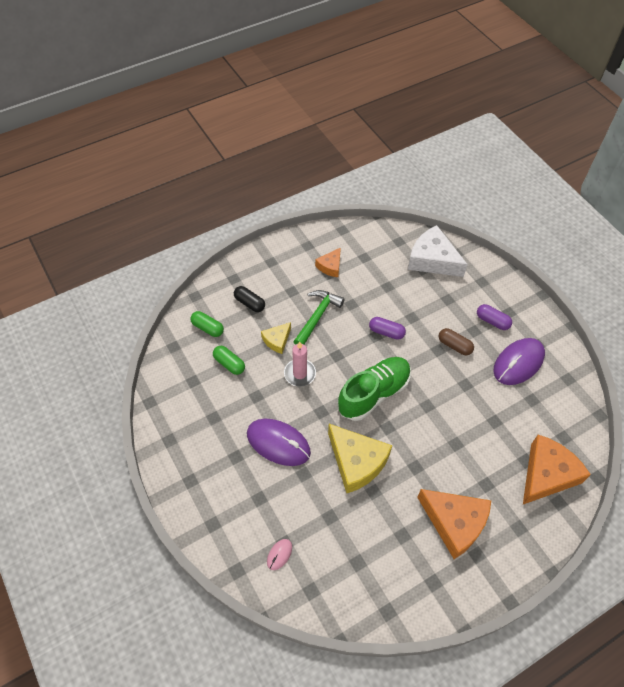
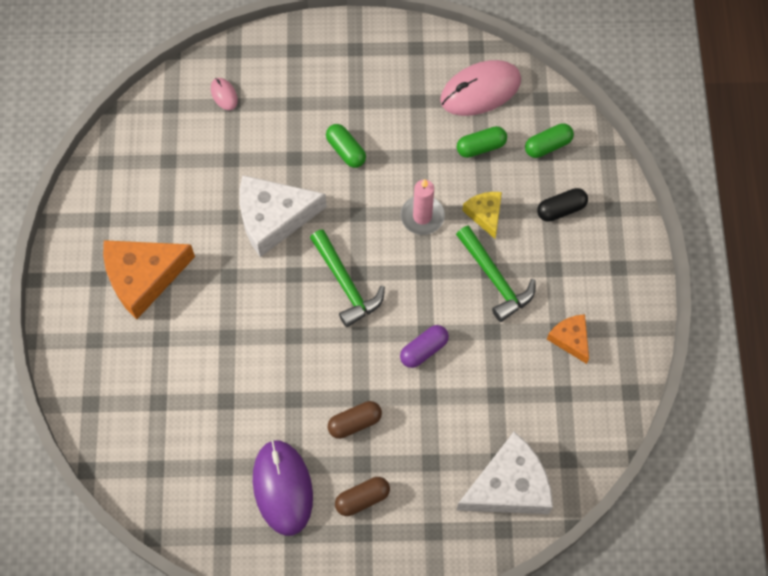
camera: 120 degrees right, 10 degrees up
(185, 383) = (480, 90): none -> pink mouse
(278, 443) = (346, 150): purple mouse -> green capsule
(356, 462) = (273, 218): yellow cheese -> white cheese
(373, 394) = (346, 284): green shoe -> green hammer
(492, 321) = (362, 499): purple capsule -> brown capsule
(547, 474) = (127, 414): orange cheese -> none

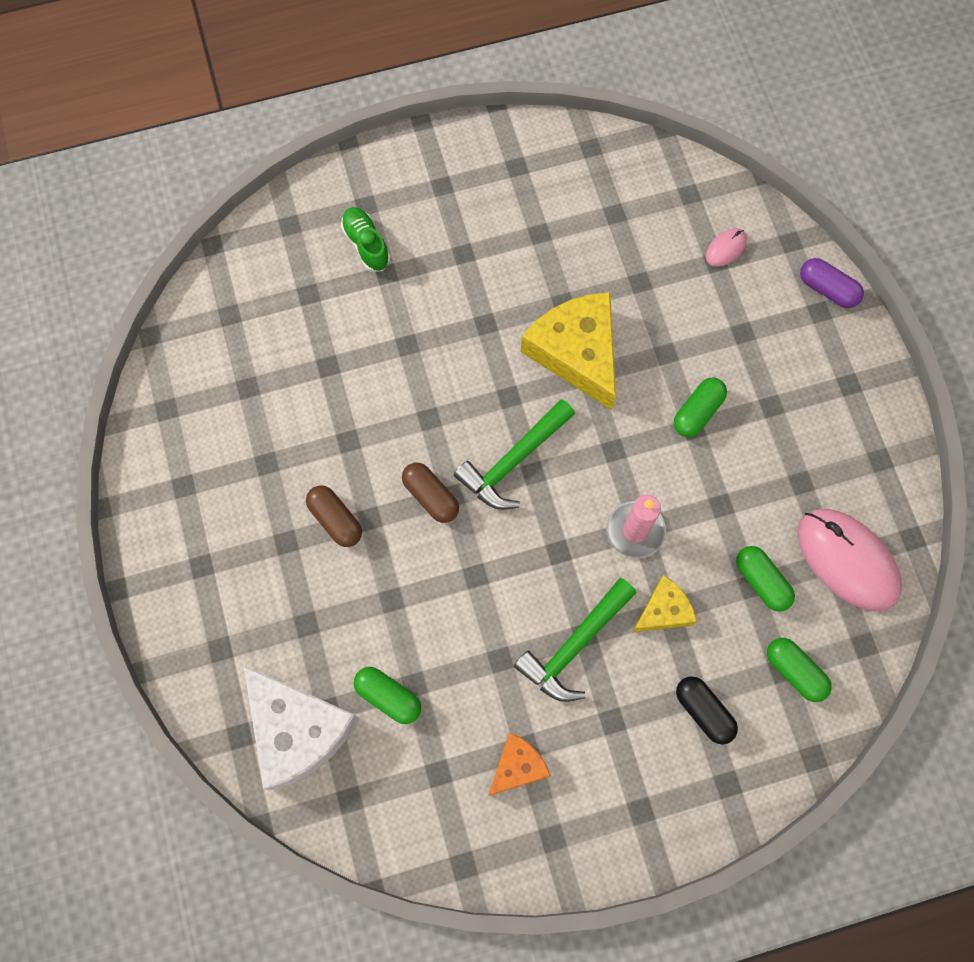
camera: 75 degrees right, 5 degrees up
(130, 348) = (366, 245): none -> green shoe
(143, 277) = (457, 232): orange cheese -> none
(273, 218) = (577, 352): white cheese -> yellow cheese
(282, 488) = (236, 459): purple mouse -> none
(362, 499) = (242, 554): brown capsule -> brown capsule (431, 496)
(424, 350) = (451, 579): purple capsule -> purple capsule (827, 289)
(500, 415) = (388, 696): none -> green capsule

